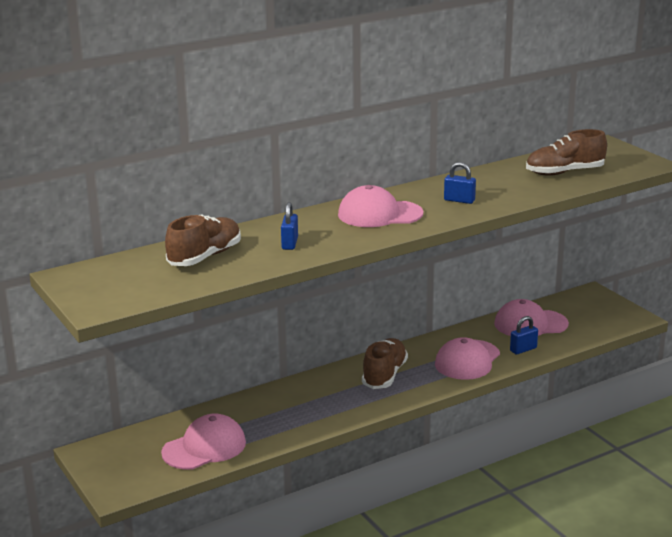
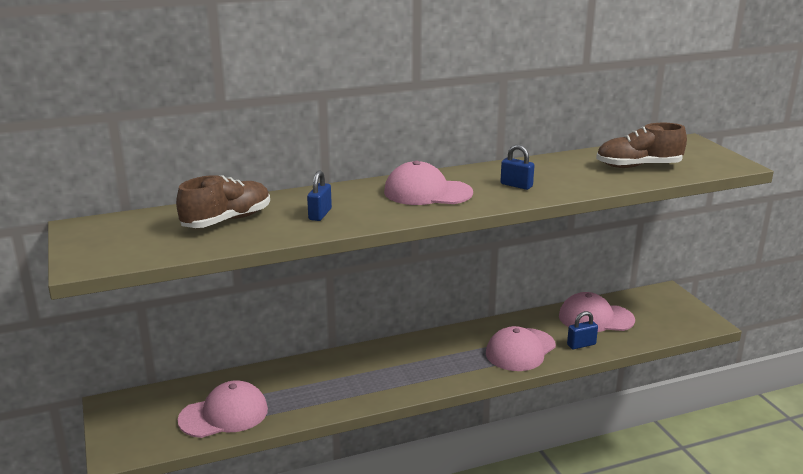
camera: 10 degrees right, 0 degrees up
(384, 375) = (431, 356): brown shoe -> none

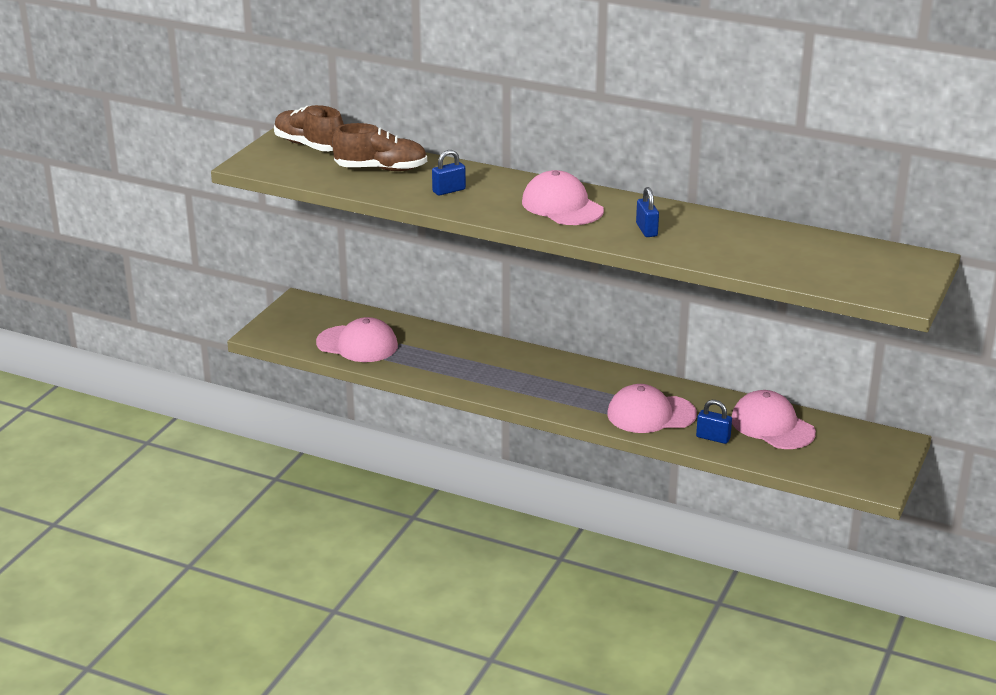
camera: 45 degrees right, 5 degrees up
(638, 166) = (800, 259): brown shoe -> brown shoe (309, 145)

